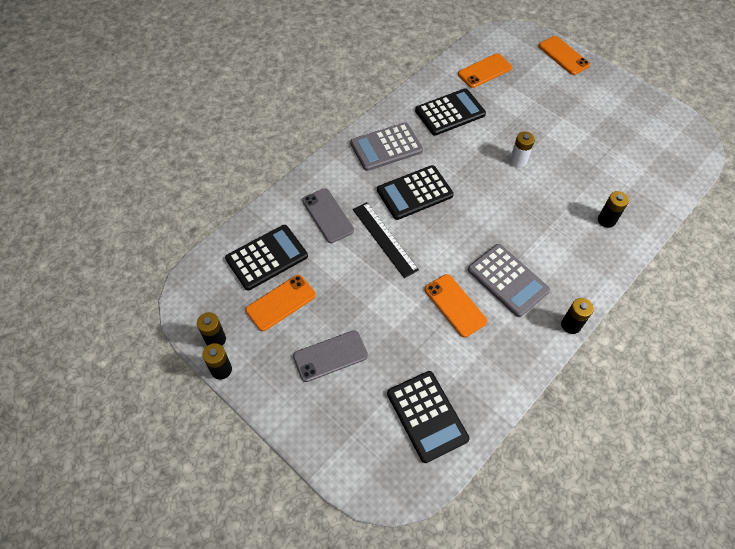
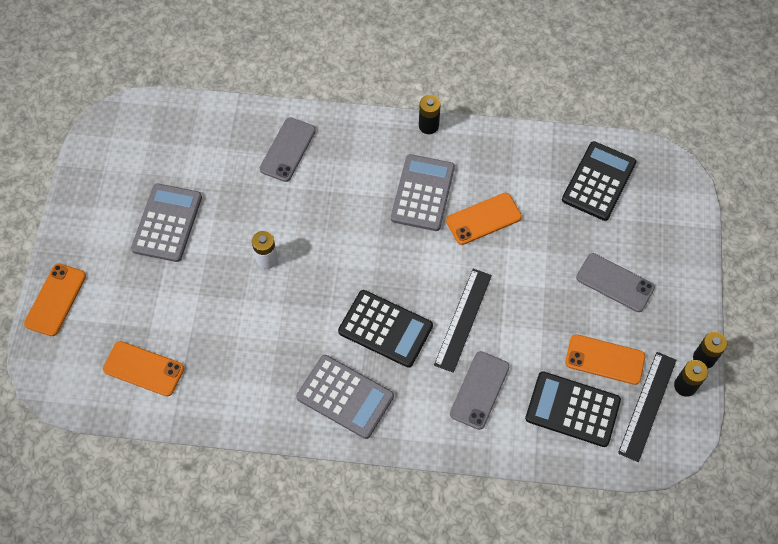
camera: 125 degrees left, 5 degrees up
(226, 304) = (647, 406): none -> black ruler
(450, 112) = (242, 365): black calculator -> none
(455, 305) = (483, 219): orange phone -> orange phone turned 45 degrees clockwise
(585, 126) = (167, 223): none -> grey calculator
(606, 220) = (287, 149): black battery -> grey phone

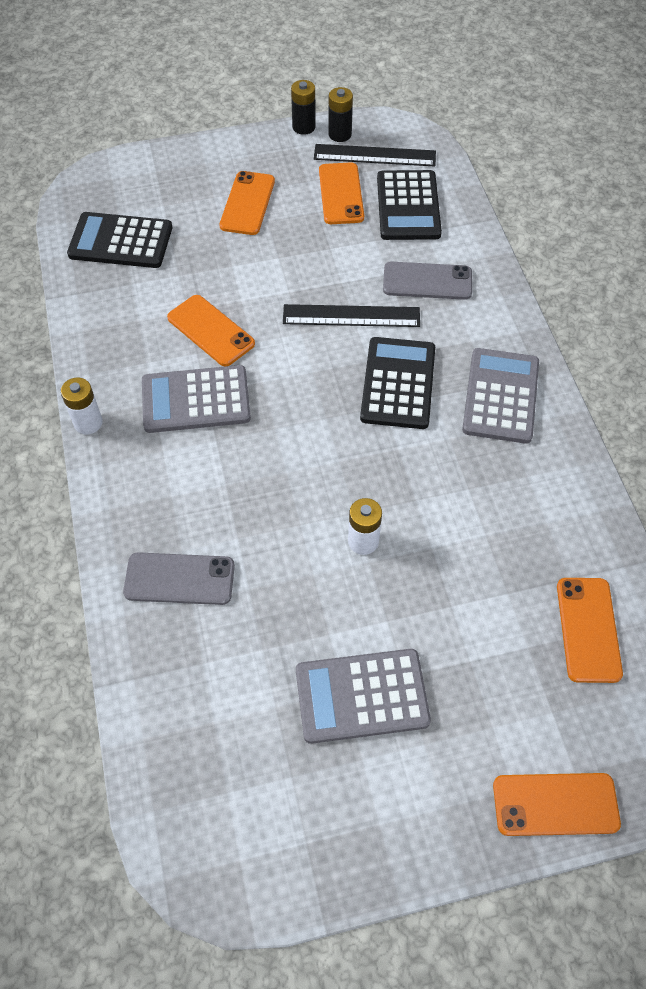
camera: 110 degrees left, 5 degrees down
(428, 126) = (88, 423): black battery -> white battery
(615, 283) = (248, 203): grey phone -> orange phone

